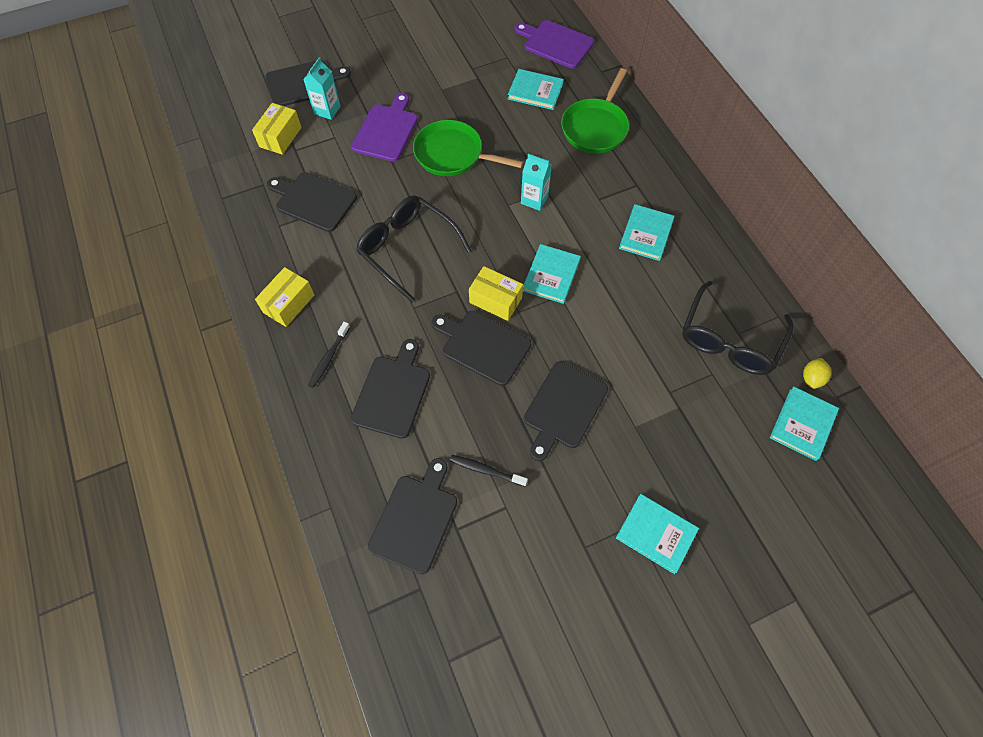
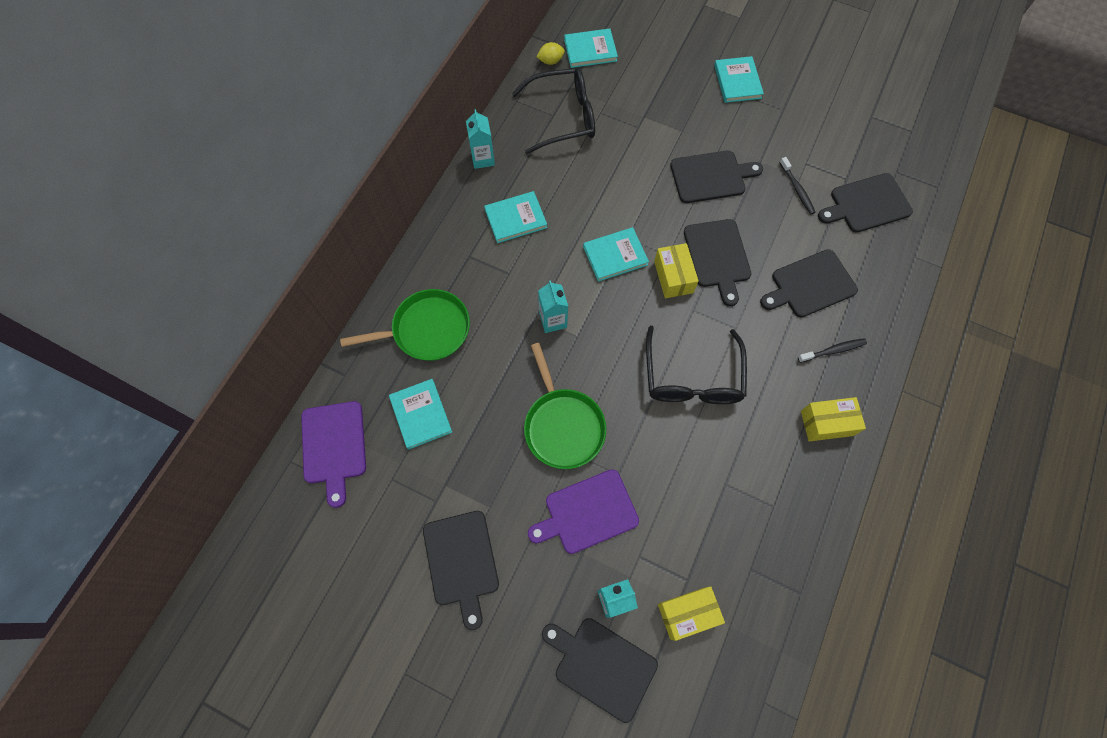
camera: 130 degrees left, 5 degrees up
(313, 201) = (723, 502): black cutting board -> black cutting board (461, 562)
(728, 250) = (483, 158): none -> turquoise carton

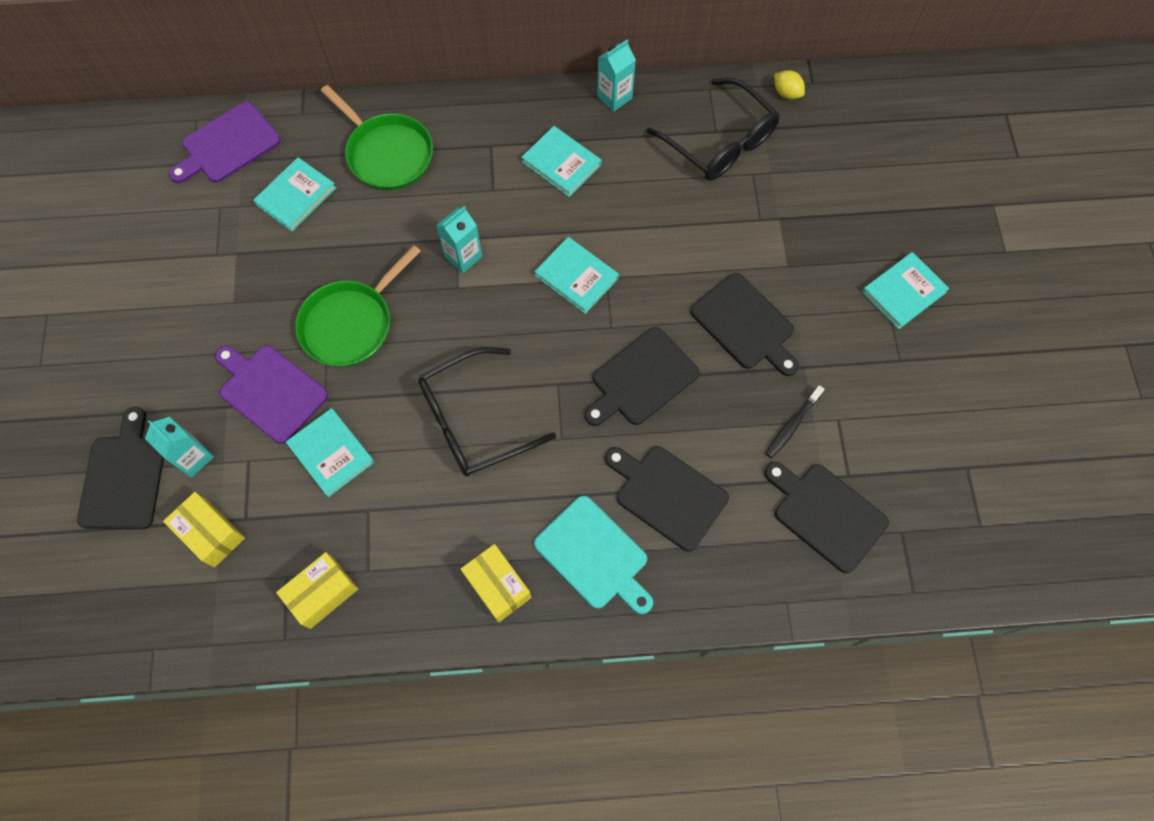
camera: 60 degrees right, 0 degrees up
(461, 562) = (168, 306): black cutting board -> none
(590, 50) = (831, 123): turquoise book -> turquoise book (331, 453)
(673, 277) = (586, 346): yellow box -> yellow box (322, 593)
(832, 350) = (594, 555): black toothbrush -> turquoise cutting board

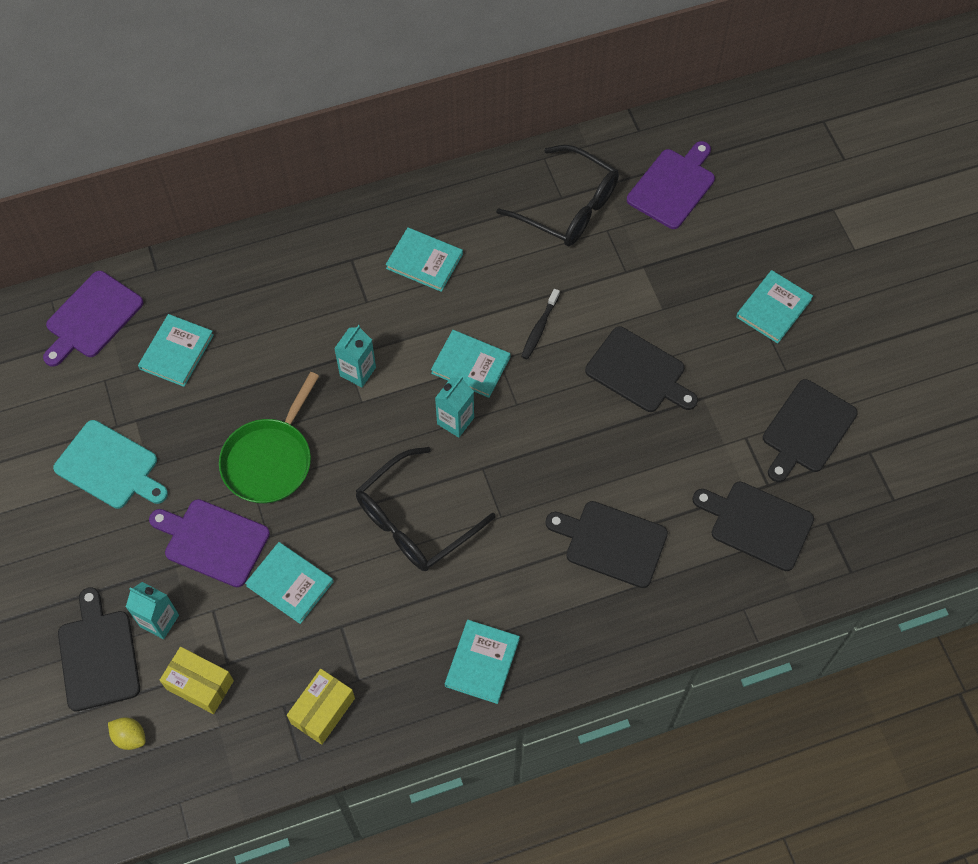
camera: 15 degrees left, 5 degrees down
(387, 154) = (253, 290): green pan -> none
(497, 586) = (482, 662): yellow box -> turquoise book
(594, 555) = (561, 613): turquoise cutting board -> turquoise cutting board (110, 467)
(614, 97) = (456, 186): turquoise carton -> turquoise carton (455, 421)
(641, 379) = (558, 445): black cutting board -> black cutting board (807, 429)
(786, 93) = (617, 146): yellow lemon -> yellow lemon (130, 737)
(792, 425) = (706, 452): black toothbrush -> black toothbrush (540, 328)
(832, 145) = (673, 186): none -> purple cutting board

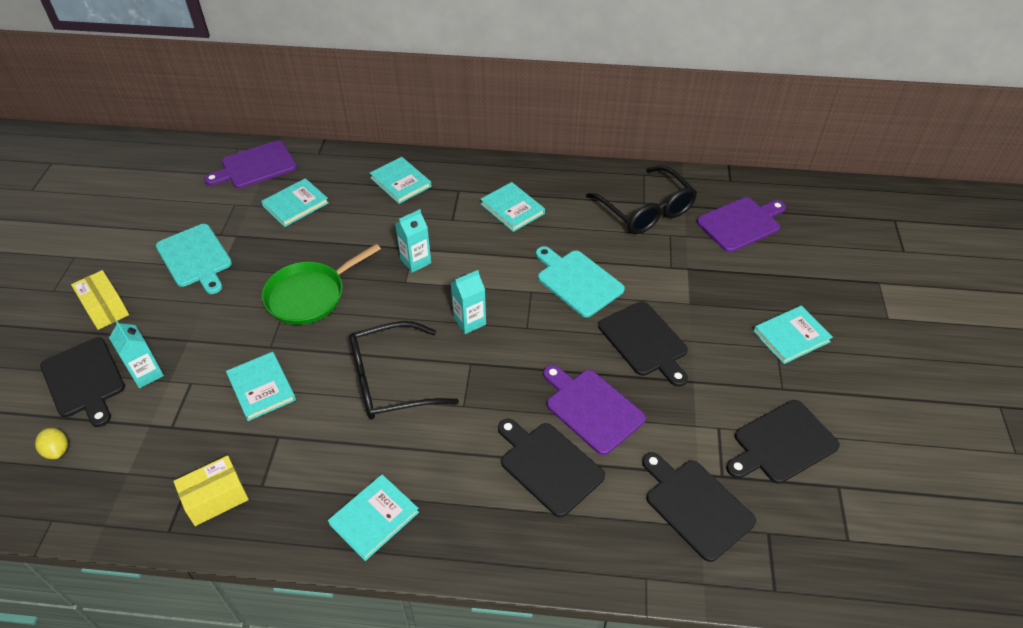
camera: 25 degrees right, 15 degrees down
(98, 655) = (84, 380): black cutting board -> black cutting board turned 135 degrees clockwise
(200, 685) = (138, 434): yellow box -> yellow box (105, 308)
(212, 541) = (227, 334): purple cutting board -> purple cutting board (591, 408)
(471, 365) = (506, 287): turquoise book -> turquoise book (400, 182)
(540, 328) = (577, 281): black toothbrush -> turquoise cutting board

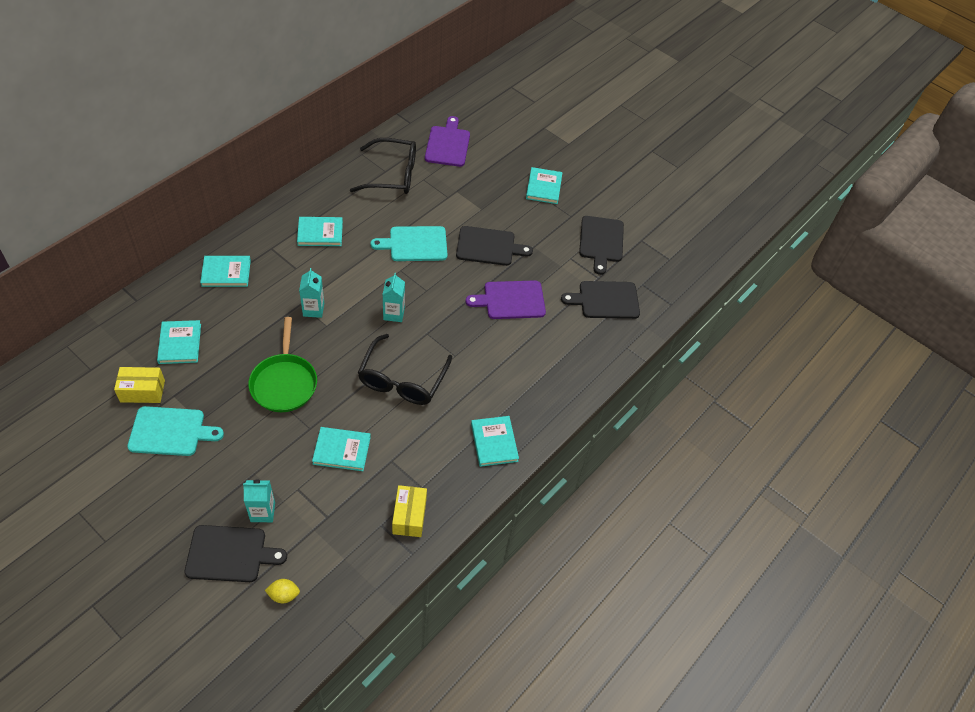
camera: 60 degrees left, 5 degrees up
(105, 308) = (165, 512): yellow box -> yellow box (142, 391)
(255, 166) = (104, 345): purple cutting board -> none
(548, 466) = (530, 343): black cutting board -> none

